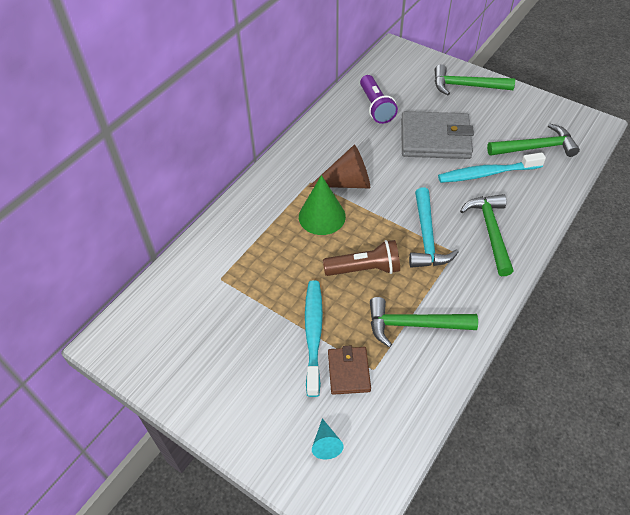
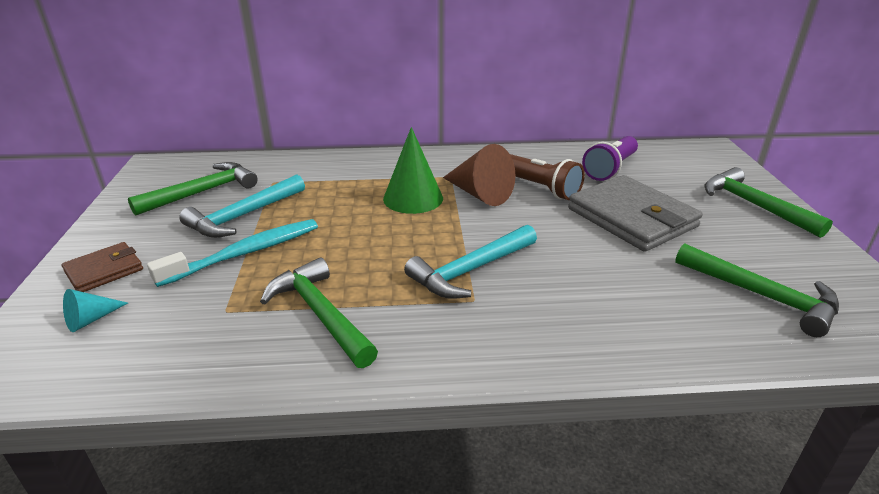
camera: 50 degrees right, 20 degrees down
(259, 316) = (243, 216): none -> turquoise hammer
(348, 372) = (208, 295): brown wallet -> brown wallet (104, 270)
(364, 269) = (370, 248): brown flashlight -> brown flashlight (540, 188)
(486, 173) = (643, 274): turquoise toothbrush -> none
(490, 231) = (549, 315): green hammer -> green hammer (203, 192)

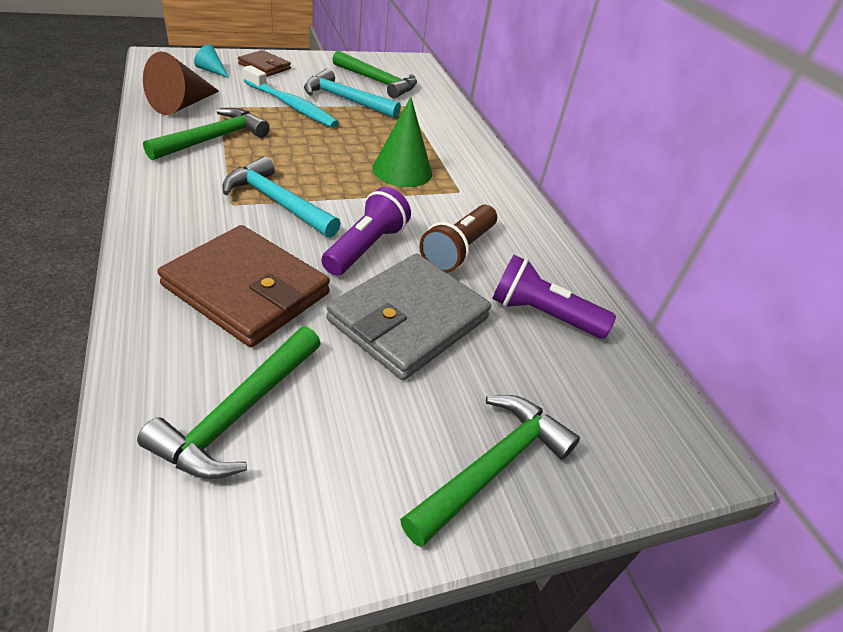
camera: 70 degrees right, 10 degrees up
(479, 194) = (426, 208): brown cone -> brown cone (182, 104)
(542, 227) = (366, 247): none -> purple flashlight
(617, 291) = (247, 289): none -> brown wallet

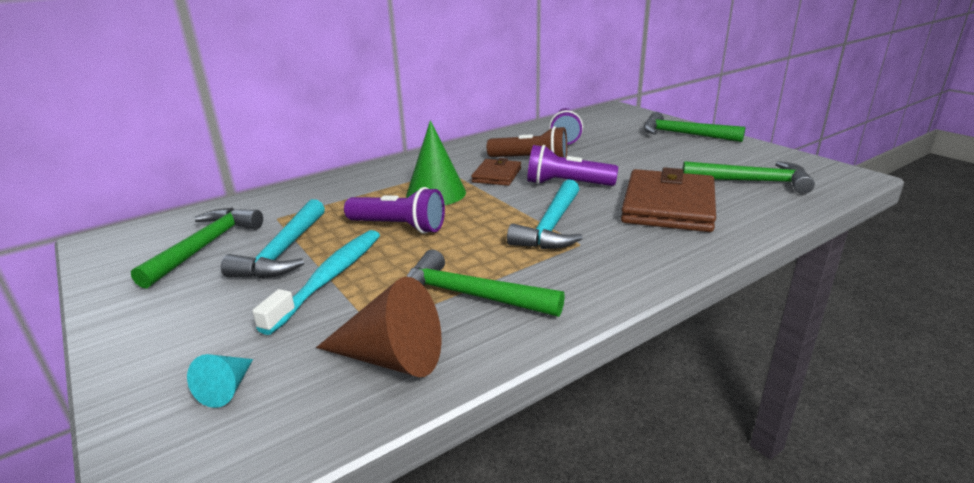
camera: 100 degrees left, 15 degrees down
(264, 66) = (178, 345): brown wallet -> brown wallet (496, 175)
(346, 140) = (398, 227): none -> purple flashlight
(409, 319) = (619, 161): grey wallet -> none

